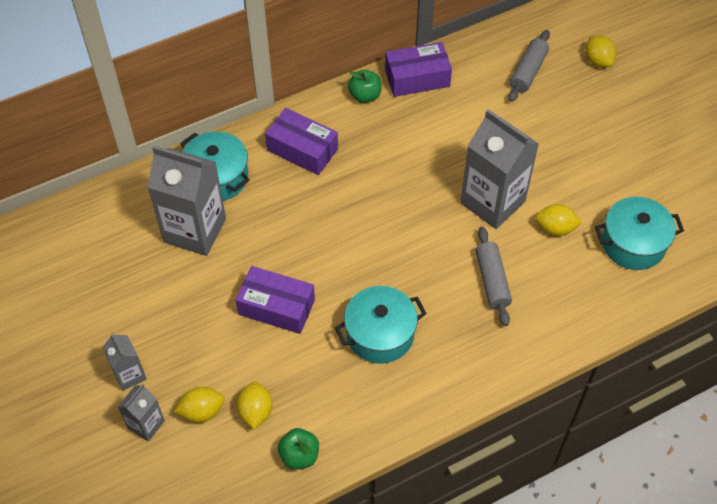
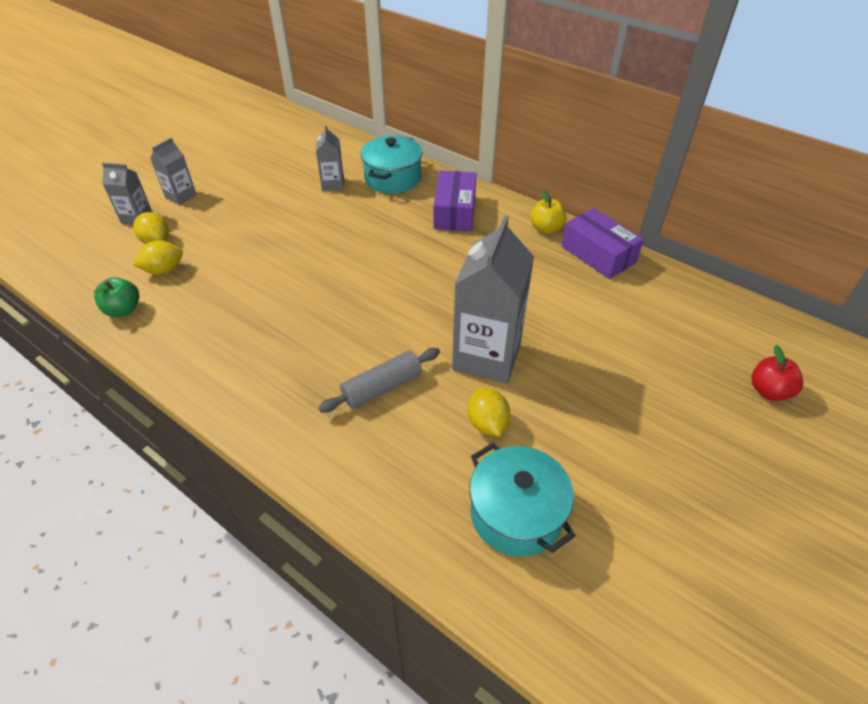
camera: 65 degrees right, 10 degrees down
(195, 230) = (333, 184): grey carton -> grey carton, size x0.50
(276, 307) = (277, 249): purple box -> none
(365, 96) = (546, 228): green apple -> yellow apple
(380, 334) = (275, 322): turquoise pot -> none
(528, 71) = (688, 332): grey rolling pin -> none
(598, 61) = (768, 391): yellow lemon -> red apple

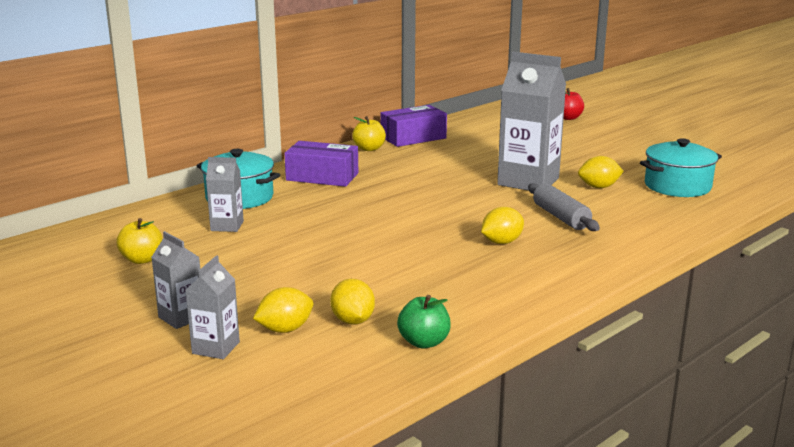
camera: 80 degrees left, 25 degrees down
(270, 162) = (142, 259): none -> yellow apple
(311, 343) = (501, 242): none -> yellow lemon

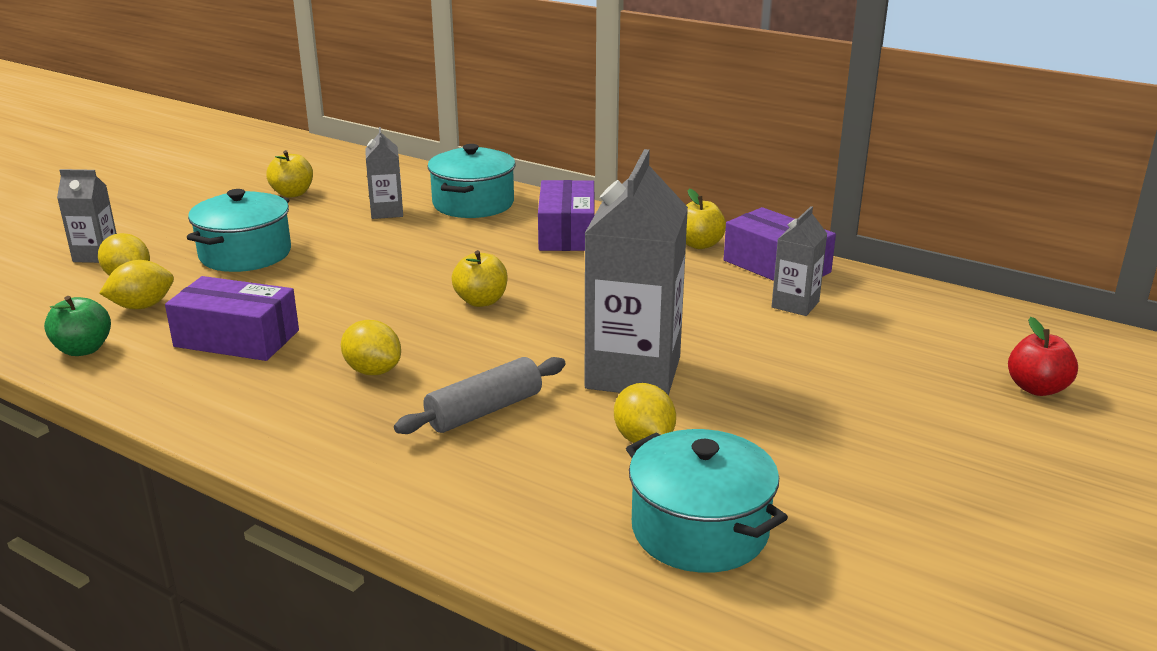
camera: 75 degrees right, 5 degrees up
(181, 317) = (161, 231): grey carton -> grey carton (795, 304)
(271, 280) = (245, 254): none -> turquoise pot
(416, 208) = (481, 301): none -> yellow apple
(433, 283) = (237, 338): none -> purple box

